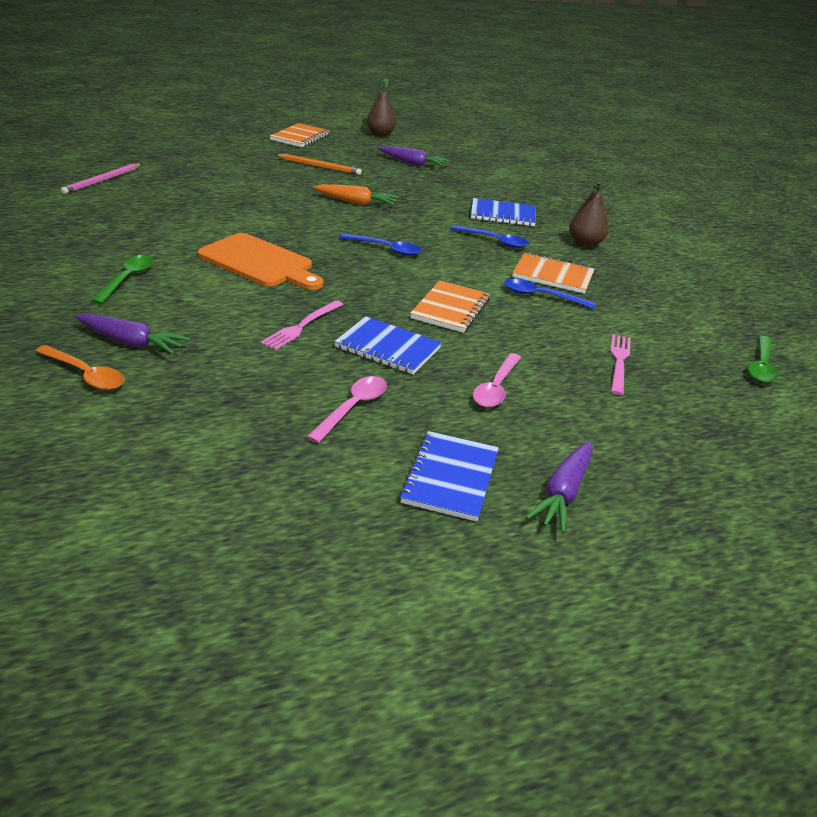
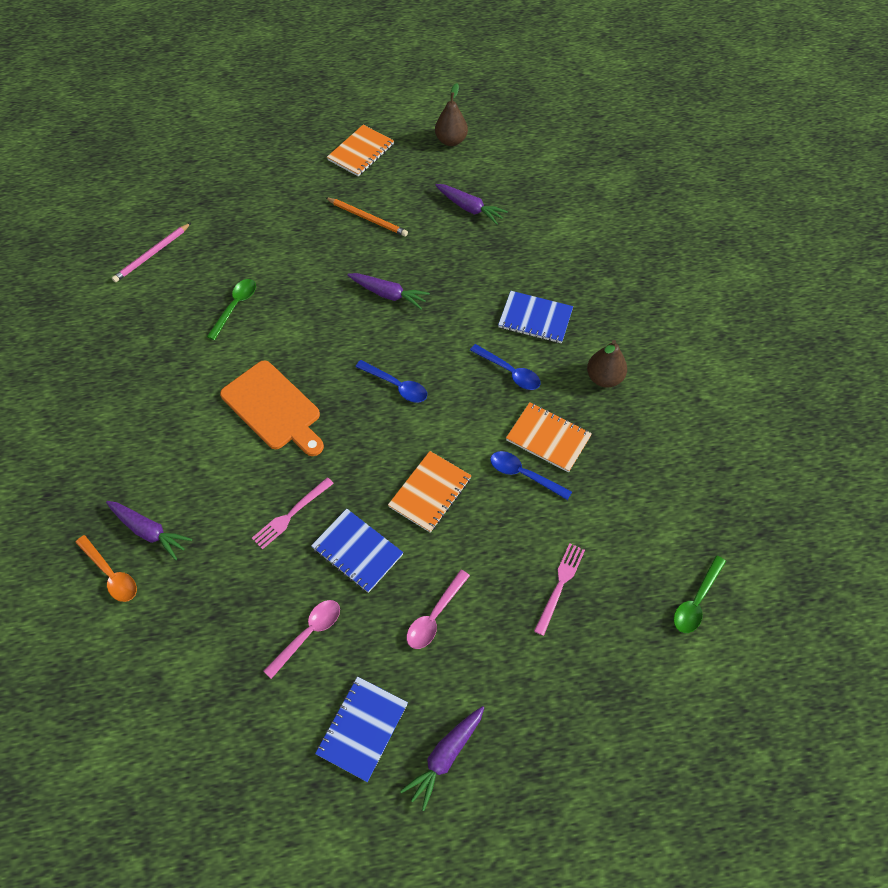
camera: 15 degrees right, 25 degrees up
(128, 279) = (157, 433): green spoon -> green spoon (235, 306)
(355, 202) = (388, 294): orange carrot -> purple carrot

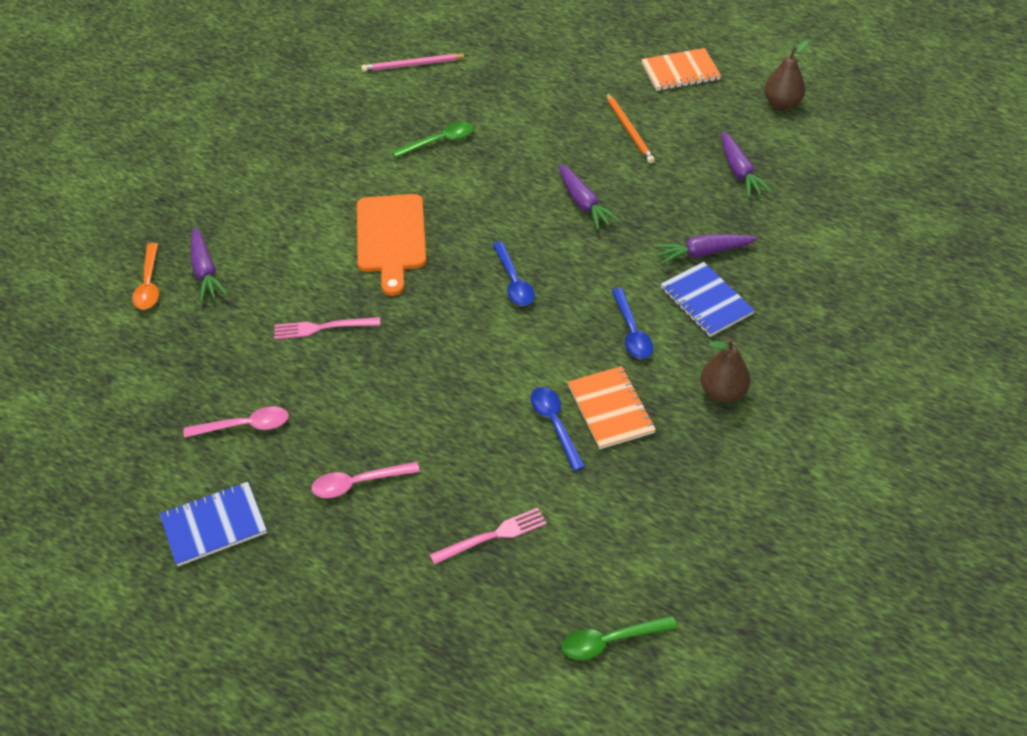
camera: 40 degrees right, 10 degrees down
(357, 551) = (346, 390): blue notebook -> none
(430, 492) = (454, 385): orange notebook -> none
(445, 756) = (256, 595): purple carrot -> purple carrot (703, 253)

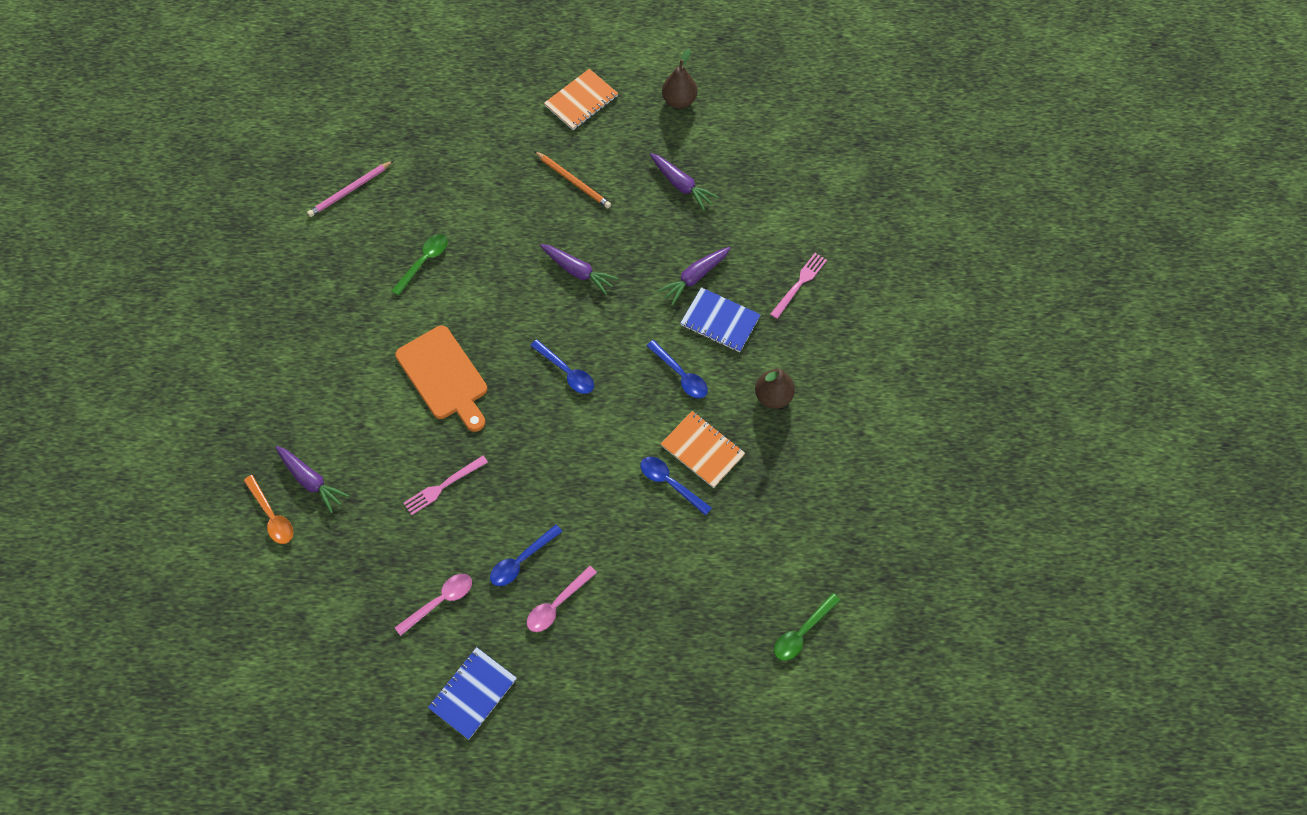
camera: 30 degrees left, 15 degrees up
(350, 426) = (521, 561): none -> blue spoon
(492, 536) = (678, 596): pink fork -> pink fork (799, 284)

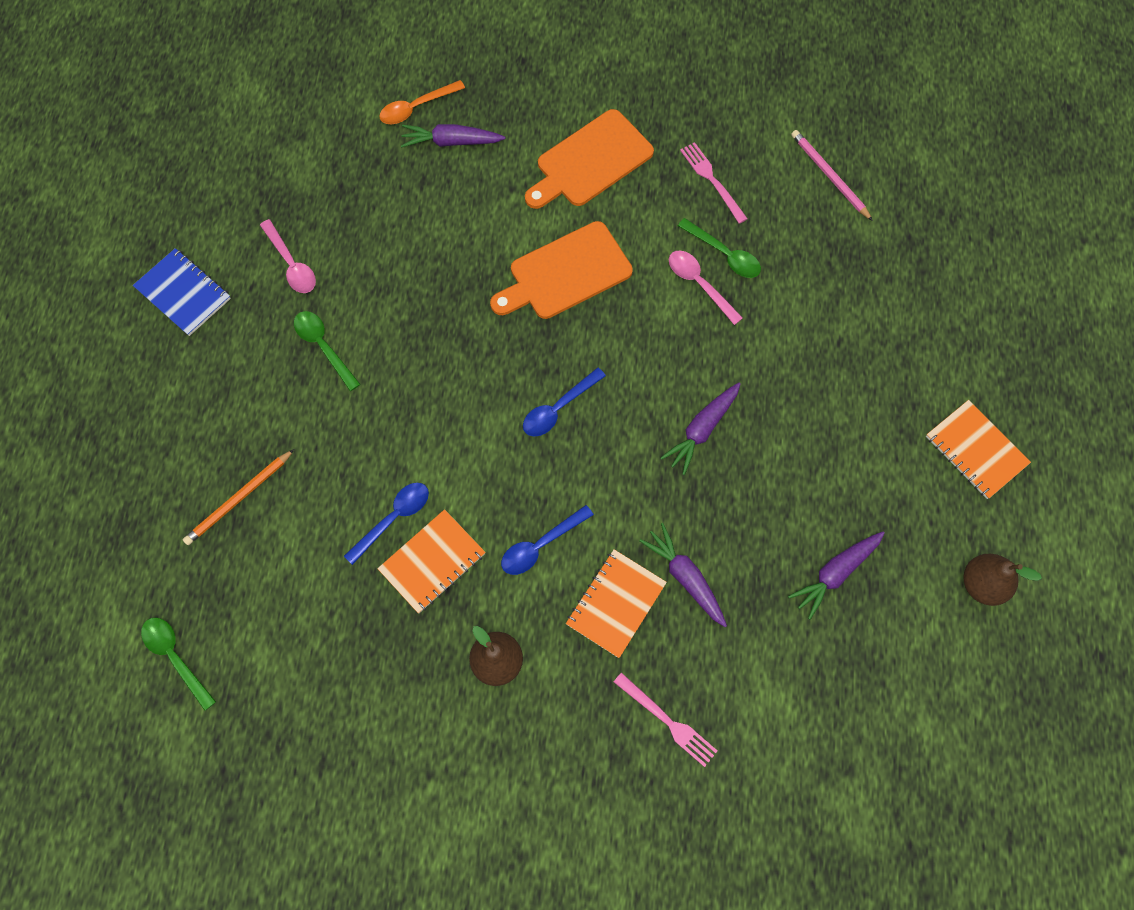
camera: 95 degrees right, 5 degrees up
(311, 480) = (452, 142): purple carrot -> purple carrot turned 45 degrees clockwise
(333, 365) = (590, 161): none -> orange cutting board
(443, 486) = (426, 270): pink fork -> pink fork (712, 180)
(521, 561) = (323, 346): blue spoon -> green spoon
(556, 605) = (264, 381): pink spoon -> pink spoon (699, 284)
(573, 181) = (842, 432): orange pencil -> orange pencil (239, 499)
(720, 321) = (616, 604): blue notebook -> orange notebook

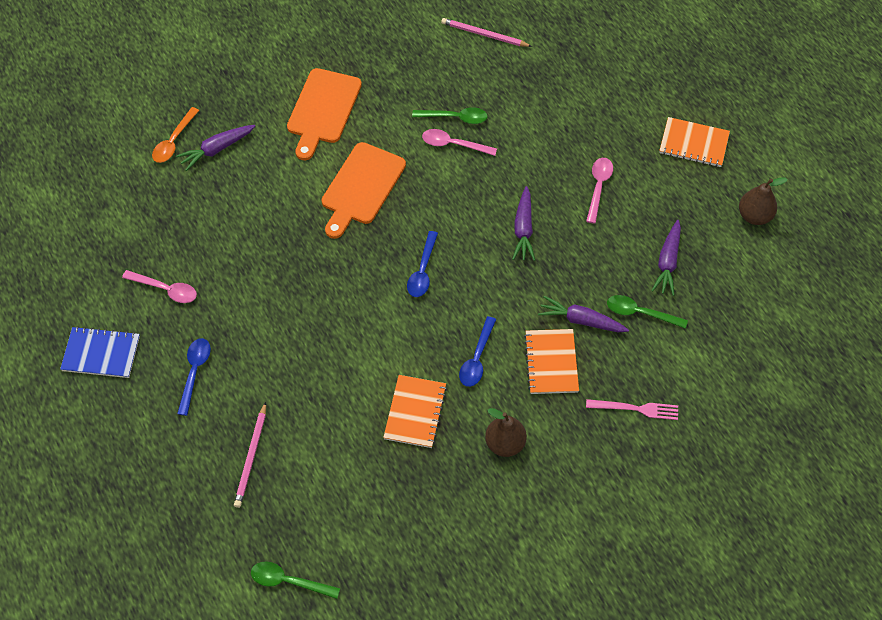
camera: 35 degrees left, 10 degrees down
(239, 499) = (251, 457): orange pencil -> pink pencil
(323, 346) = (232, 327): green spoon -> green spoon (640, 313)
(394, 518) = (368, 402): blue spoon -> blue spoon (195, 372)
(712, 180) = (412, 78): pink fork -> none
(824, 433) = (598, 187): none -> pink spoon

